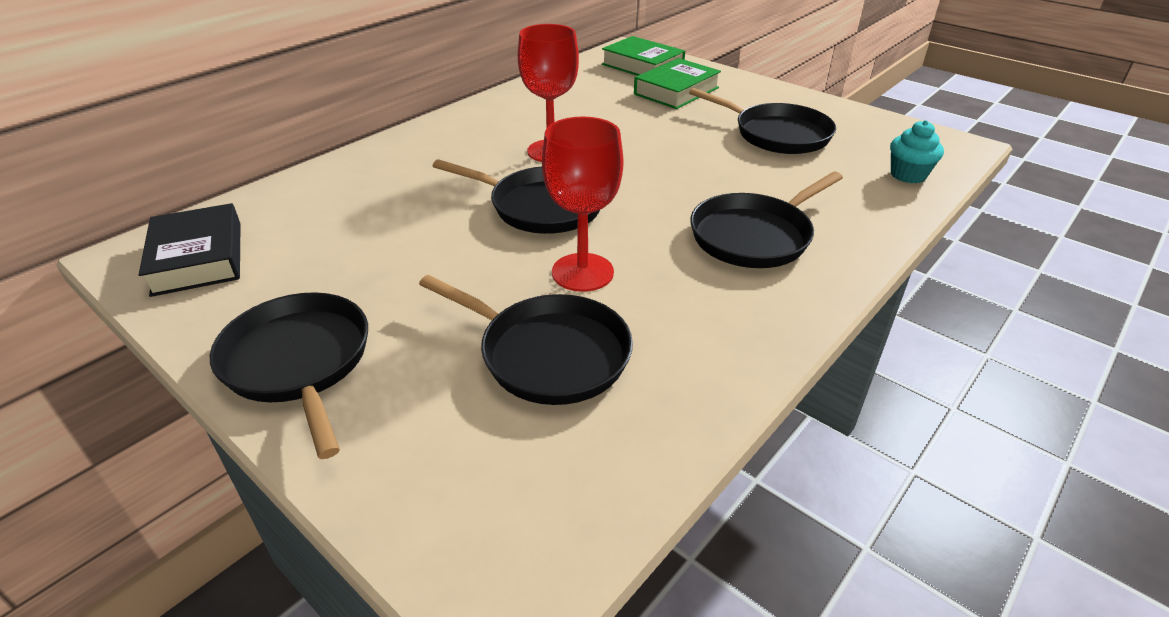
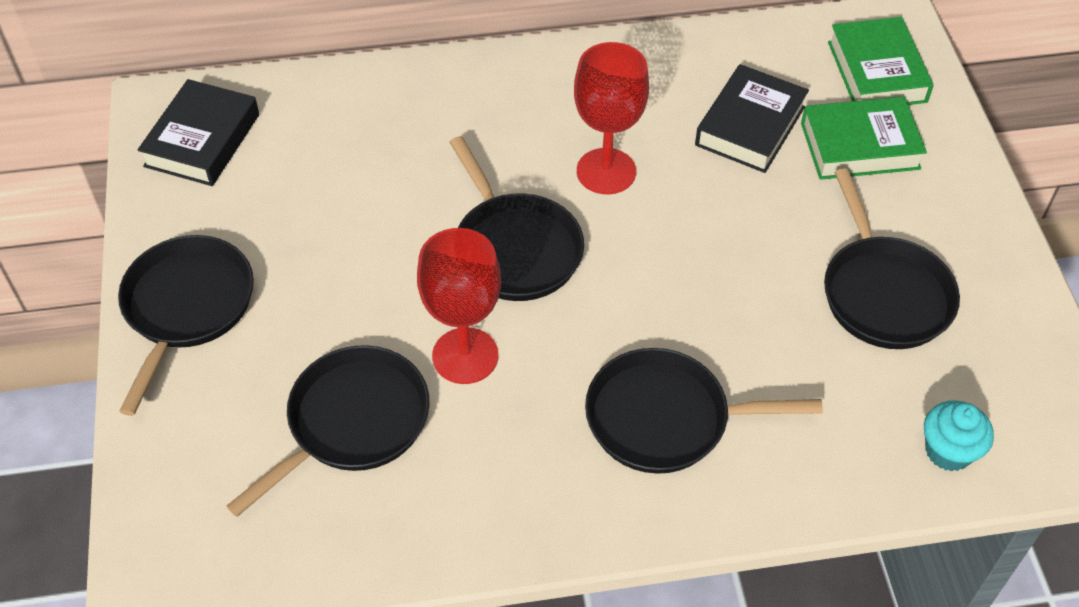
camera: 40 degrees right, 15 degrees up
(548, 354) = (352, 422): black pan -> black pan turned 120 degrees counterclockwise
(608, 104) = (750, 126): none -> black book

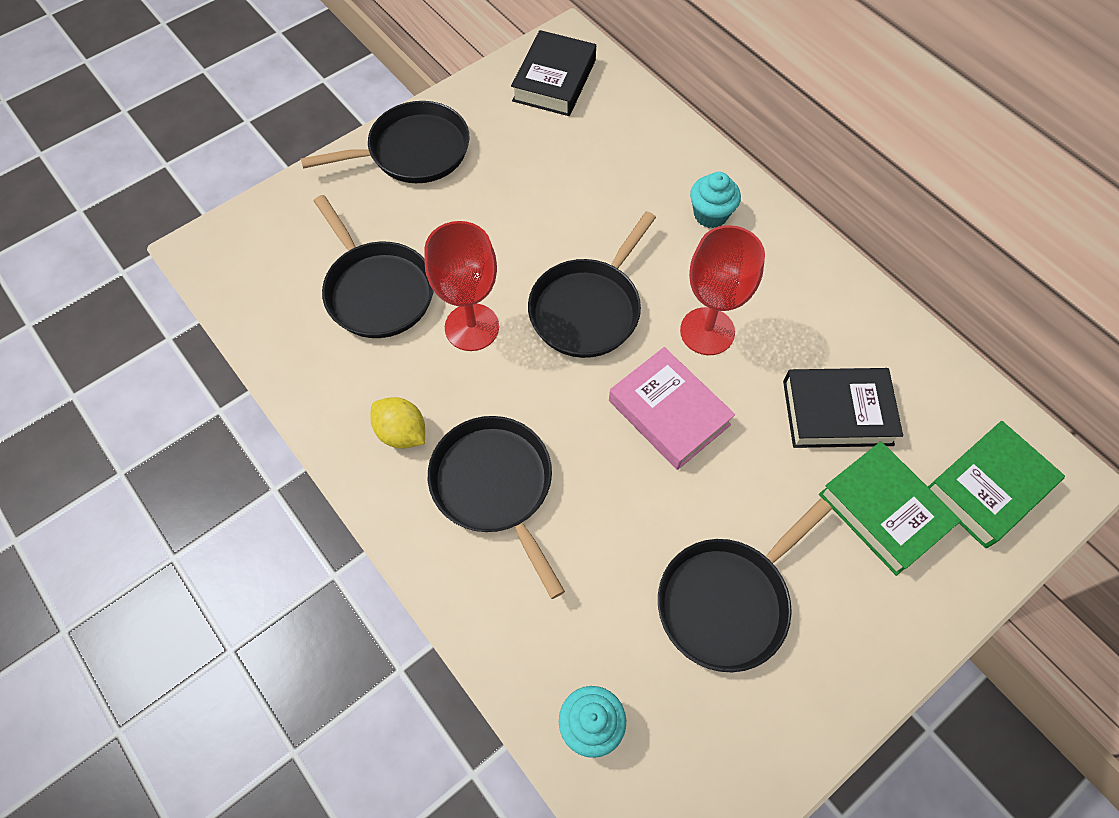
camera: 60 degrees right, 10 degrees up
(202, 140) = (554, 80): black book -> black book turned 60 degrees counterclockwise
(352, 422) = (377, 290): black pan -> black pan turned 45 degrees clockwise
(478, 103) = (710, 214): none -> turquoise cupcake
(551, 475) = (402, 433): none -> yellow lemon
(673, 242) = (669, 412): none -> pink book

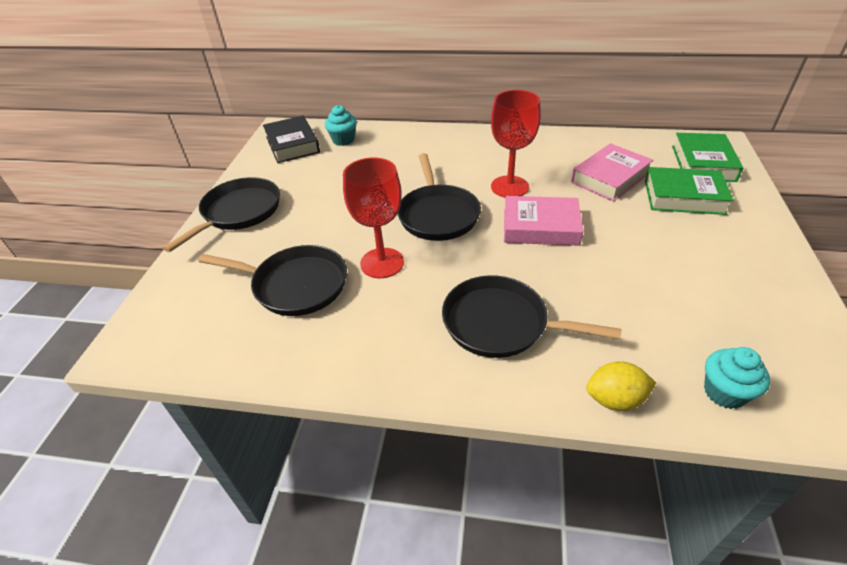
camera: 40 degrees left, 20 degrees down
(402, 433) = (406, 341): yellow lemon -> yellow lemon (615, 399)
(710, 214) = (446, 148): turquoise cupcake -> turquoise cupcake (343, 140)
(727, 601) = (686, 278): black pan -> none
(837, 412) = (610, 178): black book -> pink book

